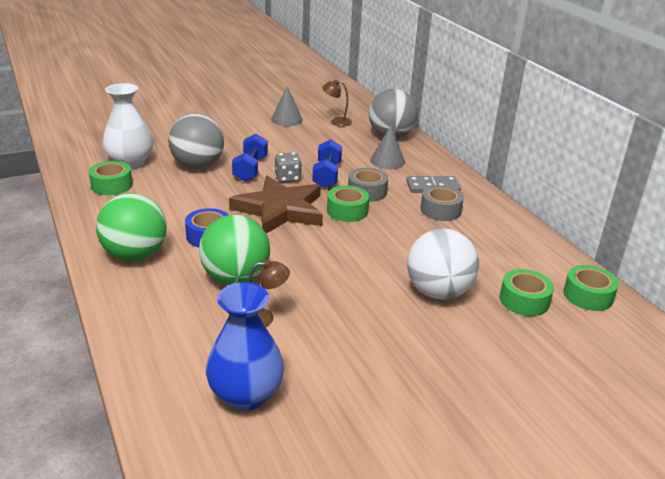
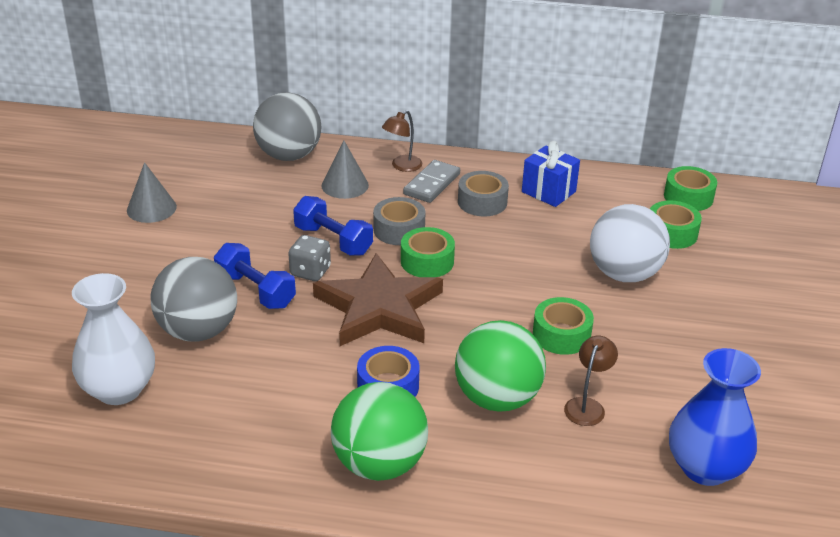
camera: 55 degrees left, 5 degrees up
(112, 185) = (169, 429): green tape -> green tape (561, 335)
(336, 121) = (205, 175): brown lamp -> brown lamp (402, 166)
(493, 231) = (548, 192): none -> blue gift

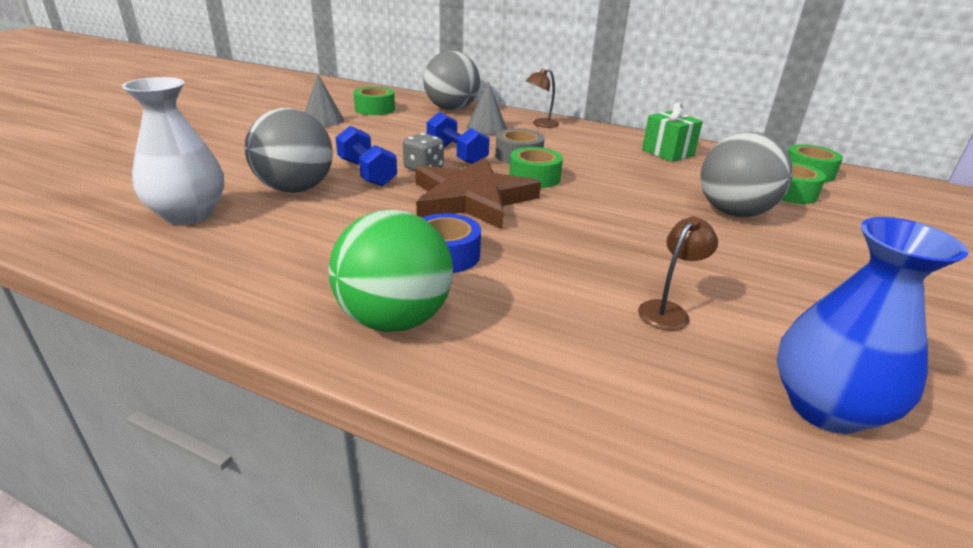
camera: 15 degrees right, 5 degrees down
(431, 184) = (561, 136): grey domino -> none
(482, 202) = (602, 151): grey tape -> none
(497, 398) = (561, 285): green ball -> none
(548, 192) = (667, 153): blue gift -> green gift
(561, 335) = (653, 246): green tape -> green tape (375, 109)
(624, 274) = (733, 212): white ball -> grey ball

